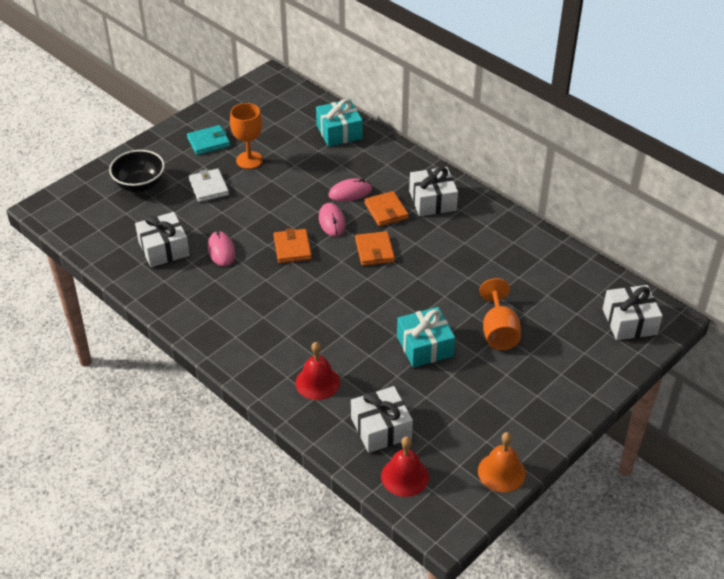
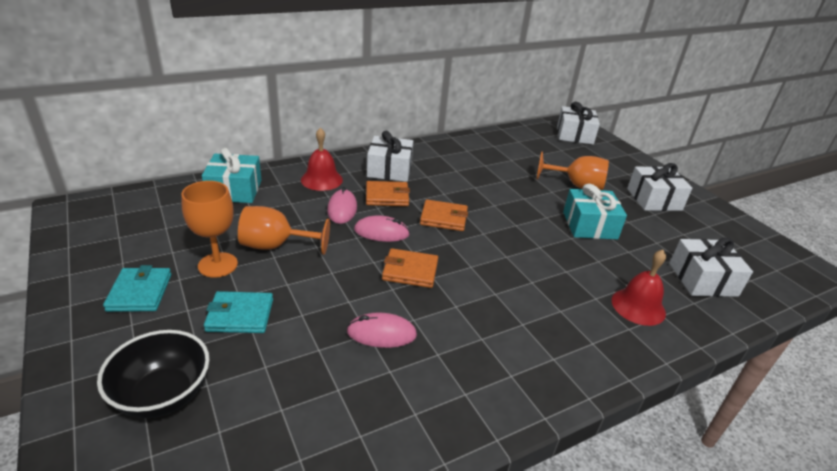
camera: 75 degrees left, 10 degrees down
(164, 248) = (342, 397): white gift -> white gift (654, 199)
(209, 187) = (240, 315): white wallet -> turquoise wallet
(283, 176) = (275, 246): none -> orange goblet
(405, 476) = (764, 281): red bell -> red bell (321, 179)
(501, 472) = (743, 228): orange bell -> none

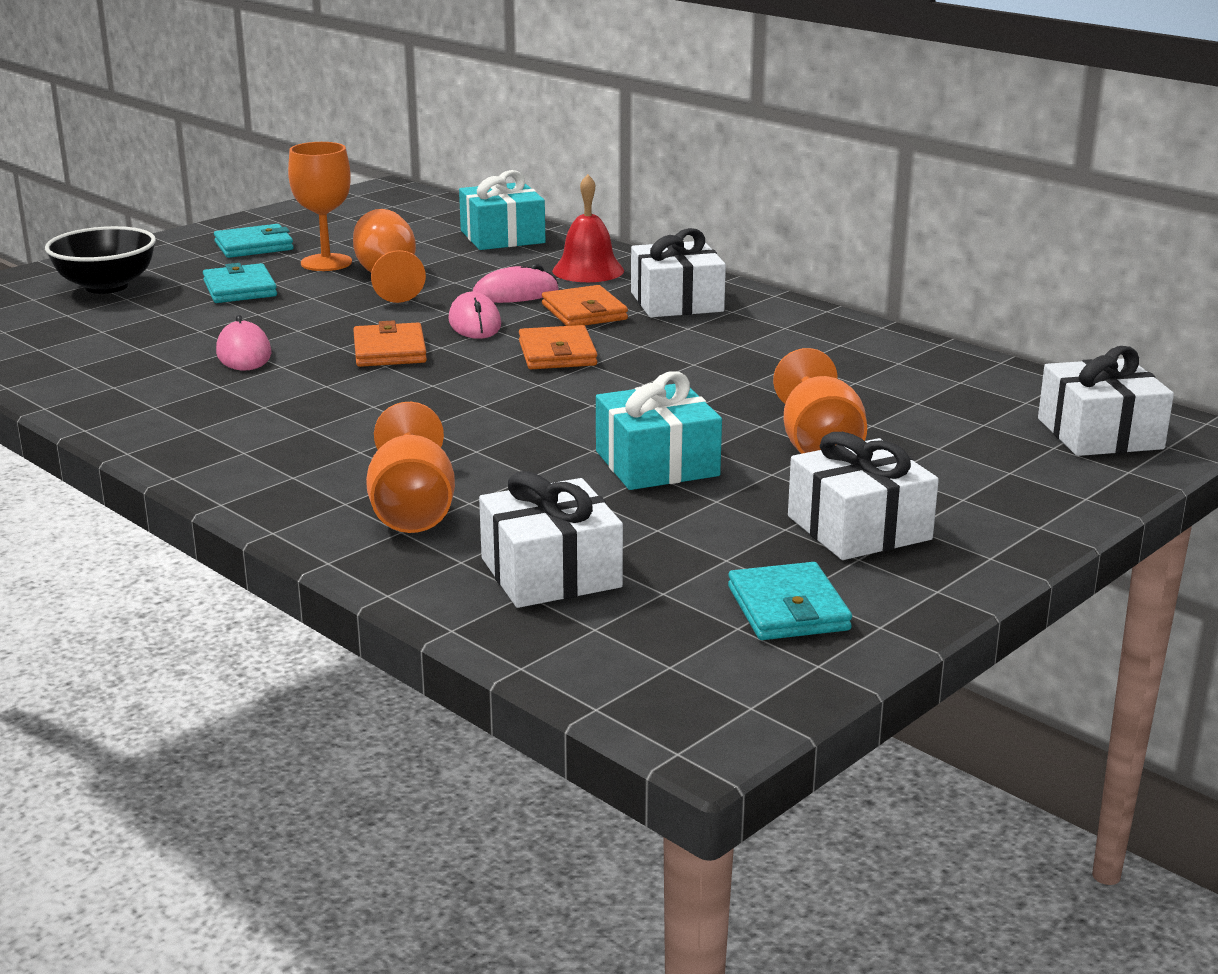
camera: 75 degrees right, 10 degrees down
(638, 306) = (412, 509): red bell -> orange goblet
(724, 232) = (788, 608): none -> turquoise wallet

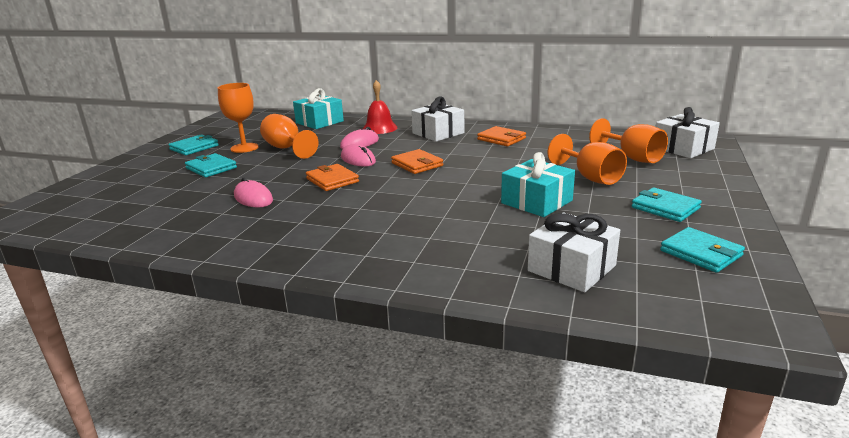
camera: 25 degrees left, 0 degrees up
(106, 286) = (128, 182): black bowl -> none
(412, 509) = (455, 255): orange goblet -> orange goblet (632, 158)
(584, 312) = (403, 145): orange wallet -> orange wallet (501, 139)
(859, 528) = (665, 208): white gift -> turquoise wallet

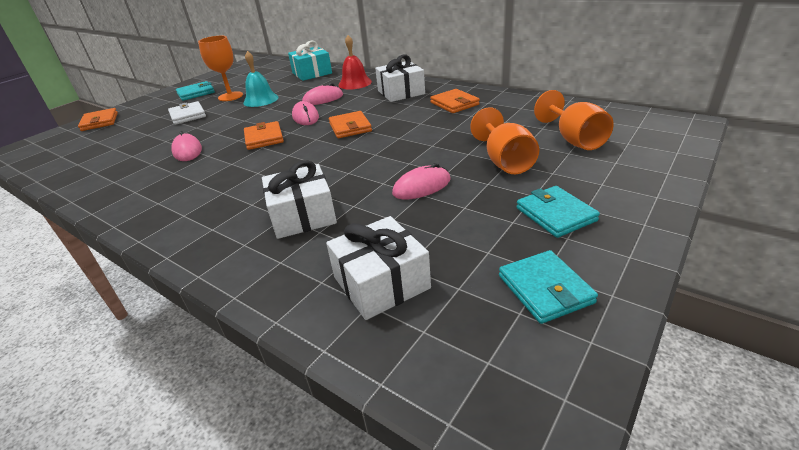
camera: 20 degrees right, 10 degrees up
(95, 182) = (100, 122): none -> orange wallet
(211, 168) = (188, 115): turquoise wallet -> white wallet
(286, 148) = (261, 100): orange goblet -> turquoise bell
(536, 202) = (422, 187): turquoise gift -> pink mouse
(683, 148) = (645, 132): white gift -> white gift (302, 215)

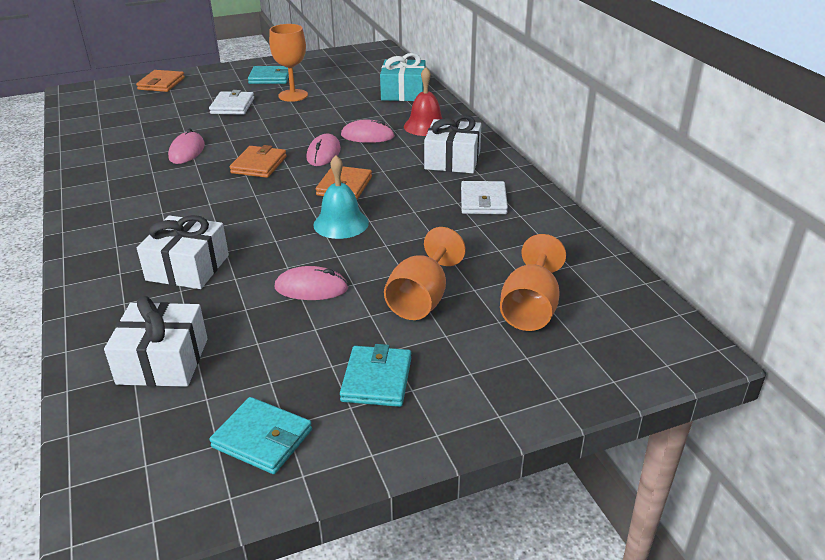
camera: 30 degrees right, 0 degrees up
(261, 100) = (313, 112): turquoise bell -> turquoise bell (341, 223)
(454, 104) = (483, 201): orange wallet -> white wallet
(545, 289) = (262, 438): turquoise wallet -> turquoise wallet turned 75 degrees counterclockwise

